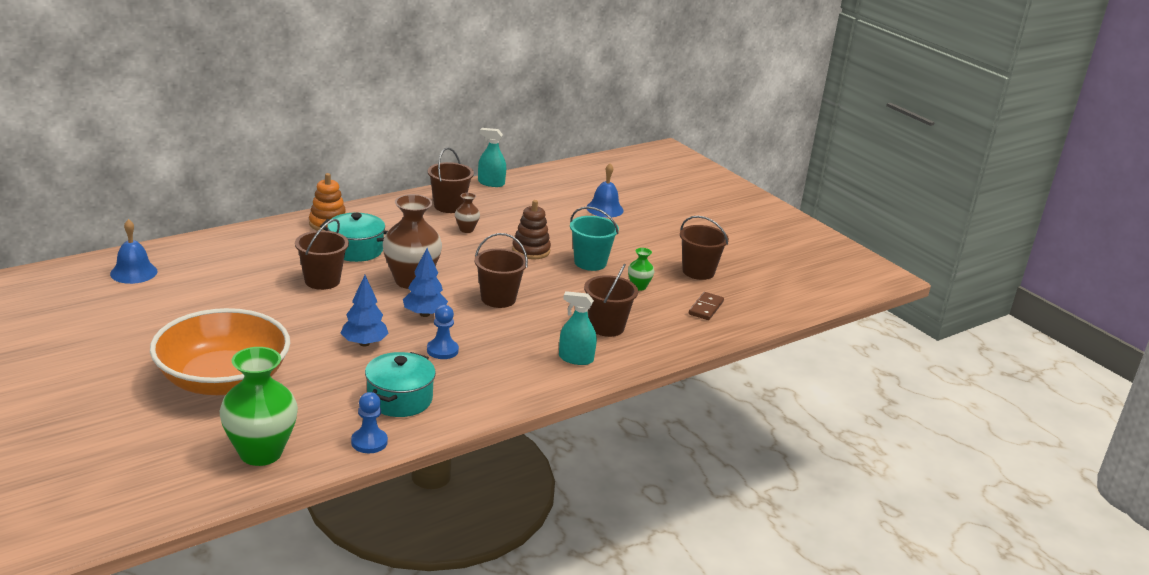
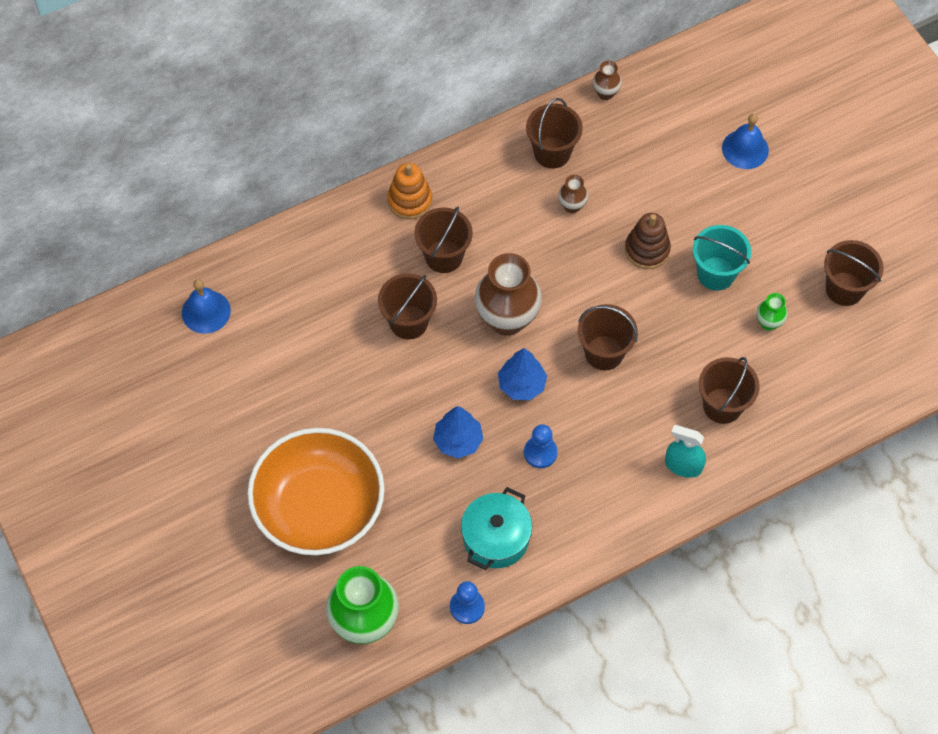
camera: 10 degrees right, 35 degrees up
(356, 250) = (444, 256): turquoise pot -> brown bucket
(491, 183) = (605, 93): turquoise spray bottle -> brown vase
(706, 308) = (842, 365): brown domino -> none

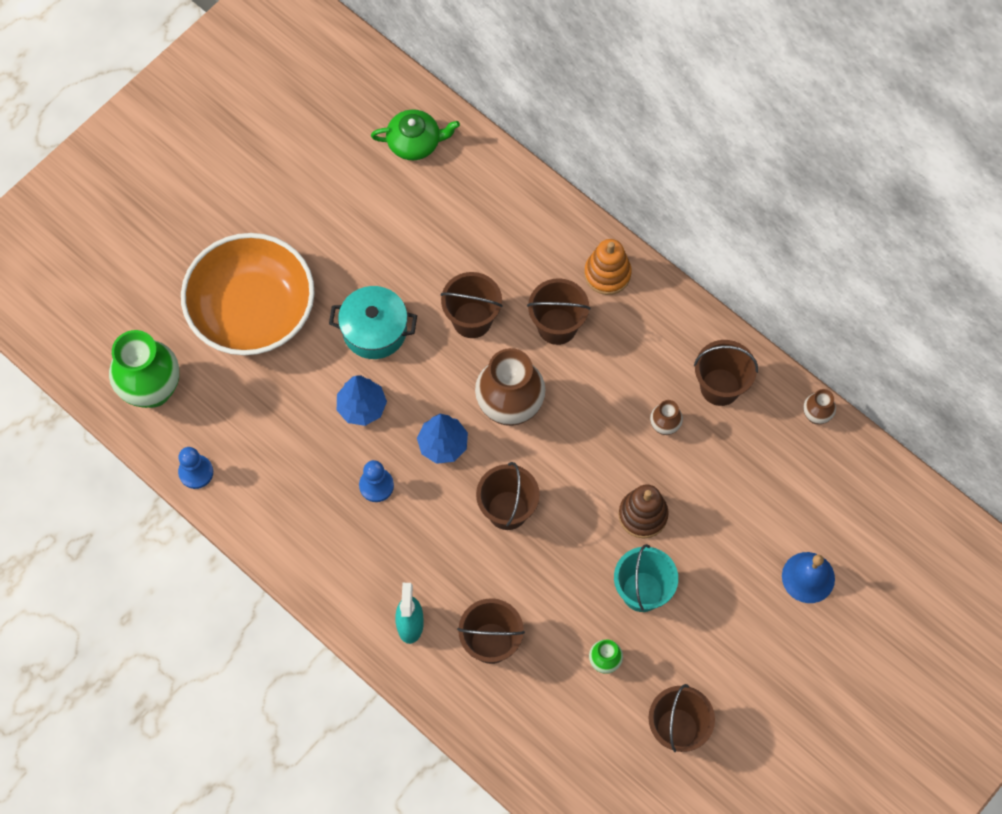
camera: 70 degrees right, 5 degrees up
(206, 311) = (415, 142): blue bell -> green teapot
(496, 538) = (273, 474): turquoise pot -> turquoise pot (374, 330)

